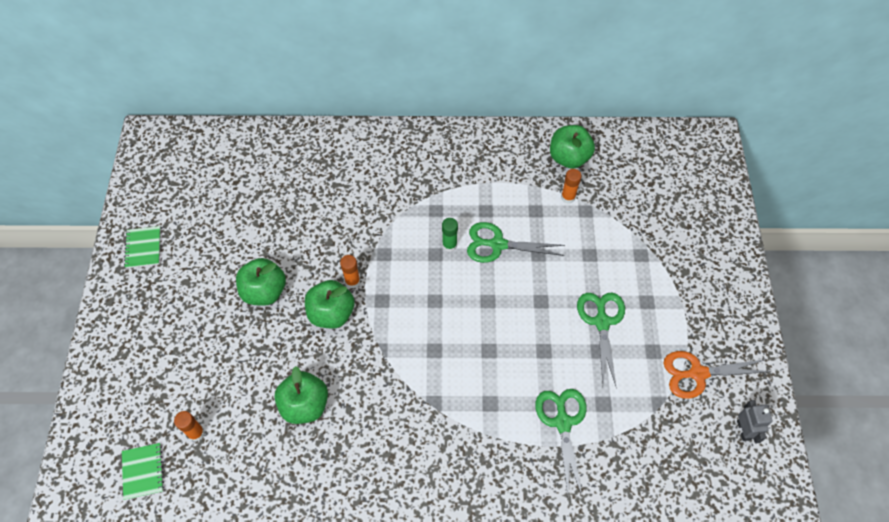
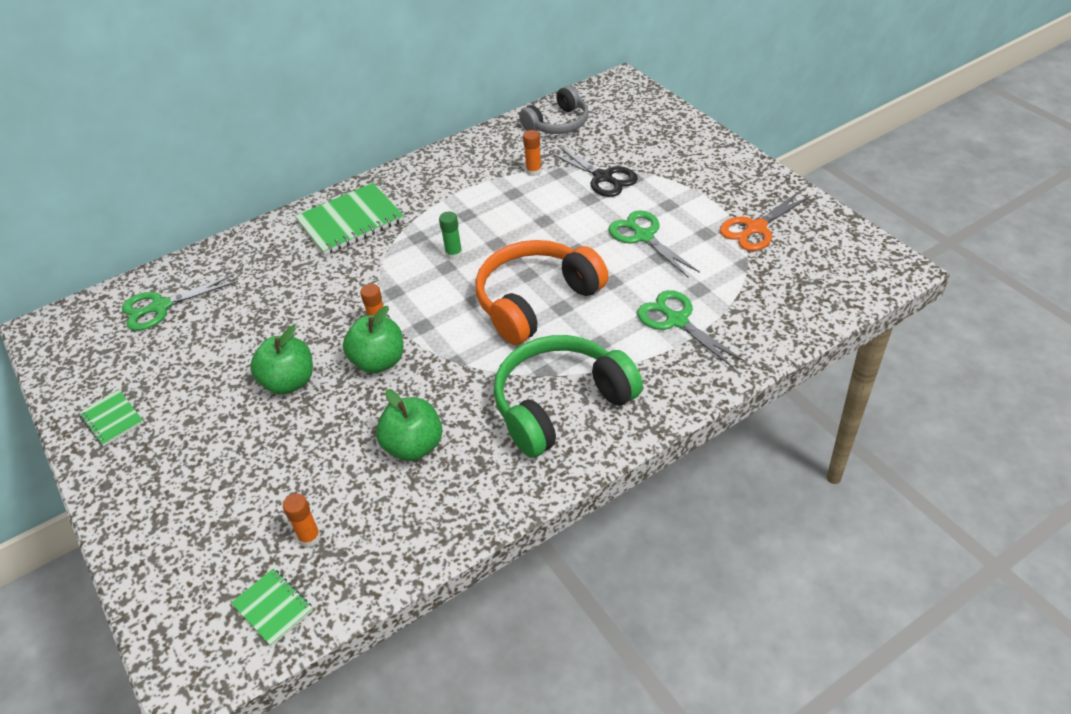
camera: 30 degrees left, 15 degrees down
(399, 163) = (350, 221): none -> green notebook
(423, 439) = (560, 404): none -> green headphones
(475, 331) = (536, 301): none -> orange headphones
(497, 244) = (499, 232): green scissors -> green scissors (160, 307)
(569, 157) = (510, 146): green apple -> none
(617, 239) = (603, 177): none -> black scissors
(625, 156) = (558, 123): none -> grey headphones
(743, 430) = (828, 244): grey robot -> none

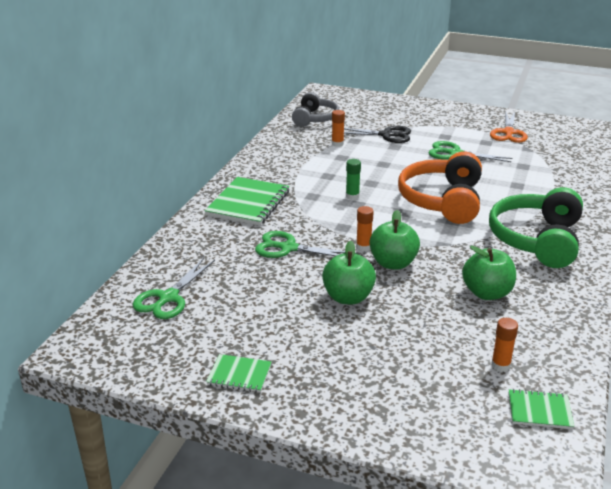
camera: 40 degrees left, 15 degrees down
(677, 320) = (534, 182): green scissors -> green scissors (288, 248)

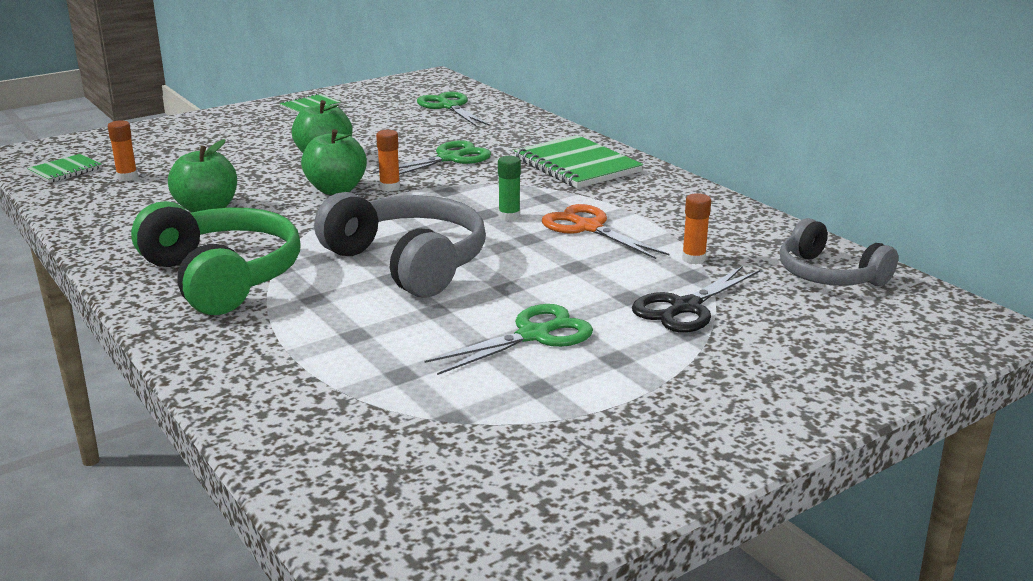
camera: 125 degrees right, 5 degrees down
(442, 200) = (409, 262): orange headphones -> grey headphones
(508, 132) = (548, 436): orange scissors -> orange scissors (588, 228)

